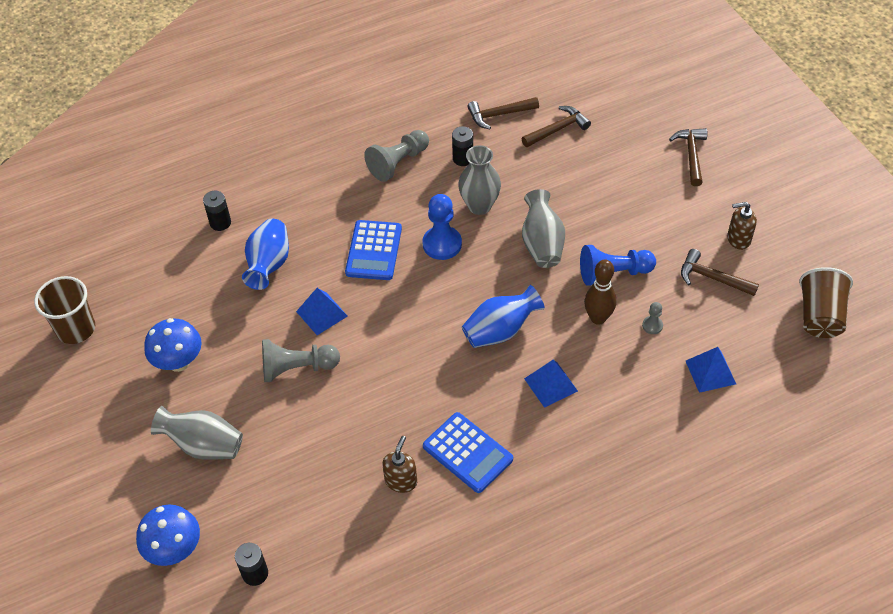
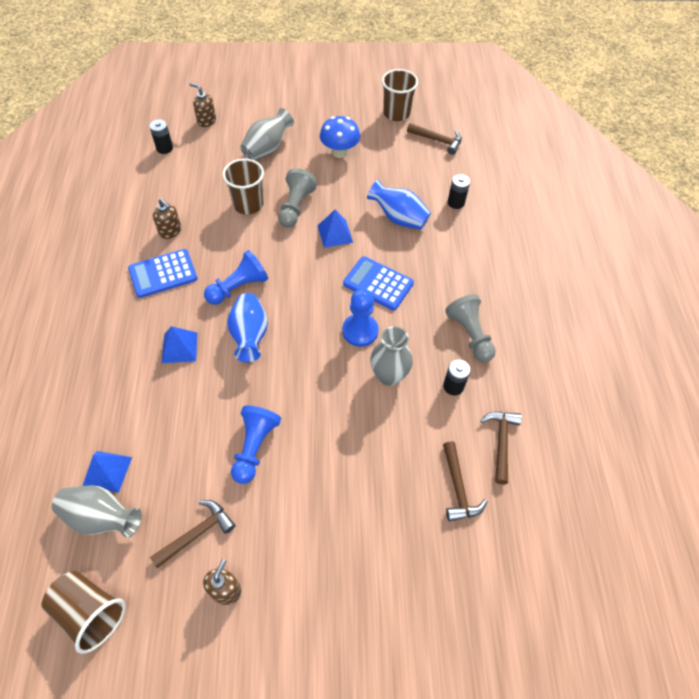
camera: 110 degrees right, 5 degrees up
(175, 550) = (206, 121): blue mushroom -> brown soap dispenser
(316, 419) = (248, 204): none -> brown cup
(446, 369) = (238, 287): none -> blue pawn
(542, 244) = (319, 405): grey vase -> grey vase (101, 517)
(598, 318) = (216, 411): brown bowling pin -> none
(652, 326) = (182, 450): grey pawn -> none
(691, 155) = (360, 611): brown hammer -> brown hammer (437, 140)

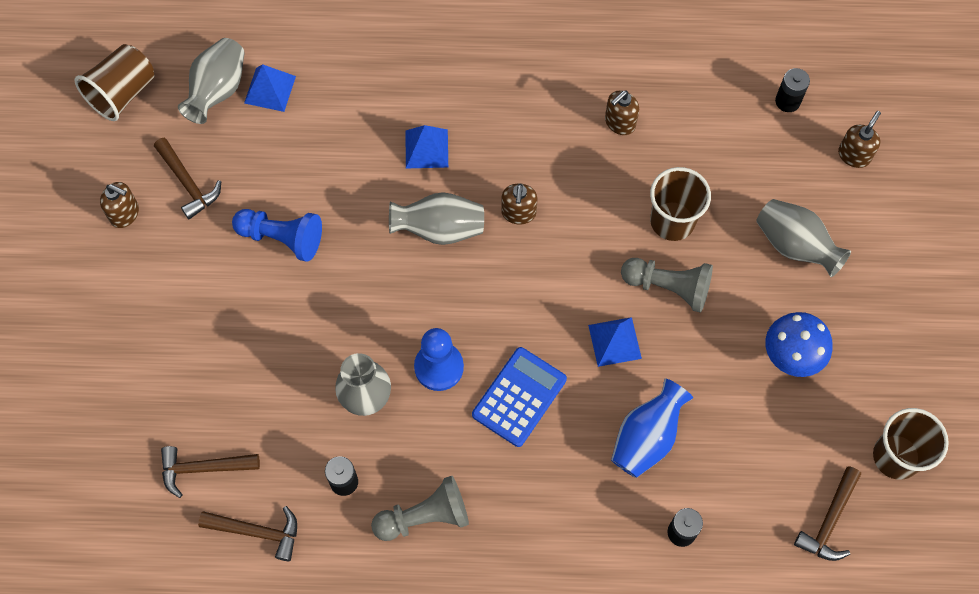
camera: 95 degrees right, 10 degrees up
(163, 274) = (544, 120): blue calculator -> none
(238, 287) = (518, 213): blue pawn -> brown soap dispenser
(249, 335) = (439, 229): blue vase -> grey vase

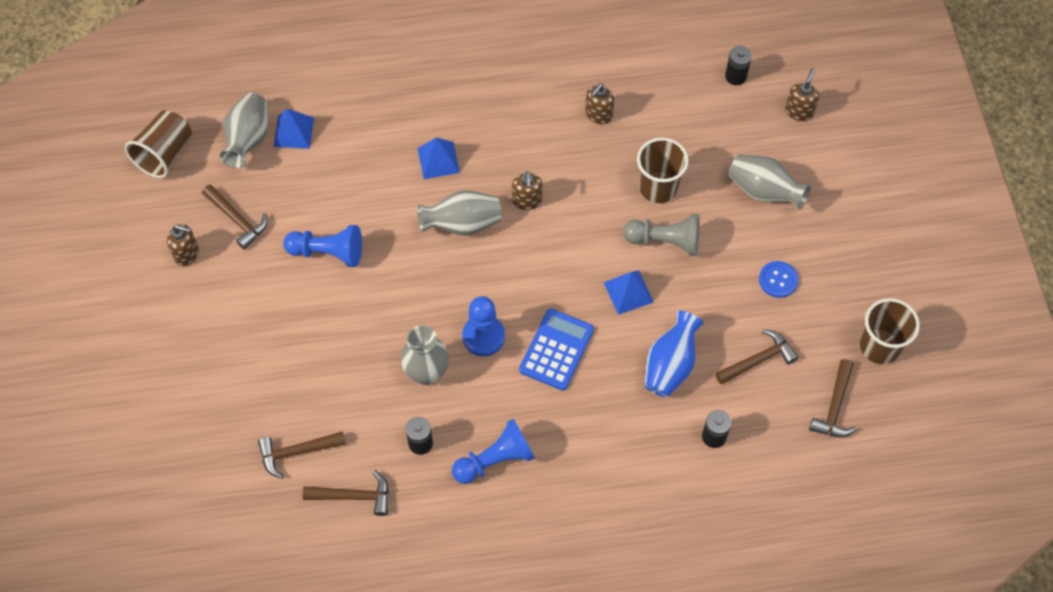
camera: 10 degrees left, 5 degrees down
(424, 517) = (495, 460): grey pawn -> blue pawn
(750, 449) = (758, 360): none -> brown hammer
(791, 356) = (778, 280): blue mushroom -> blue button

